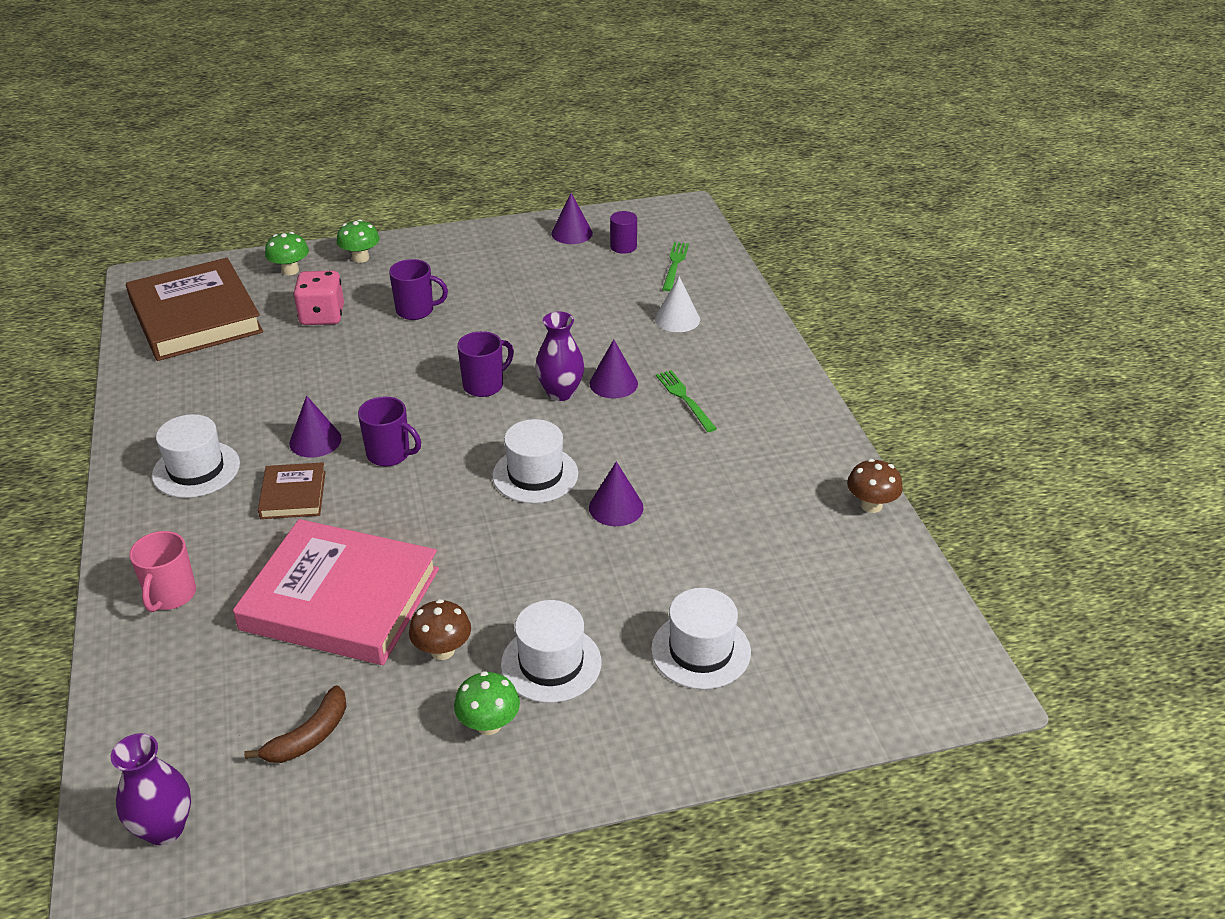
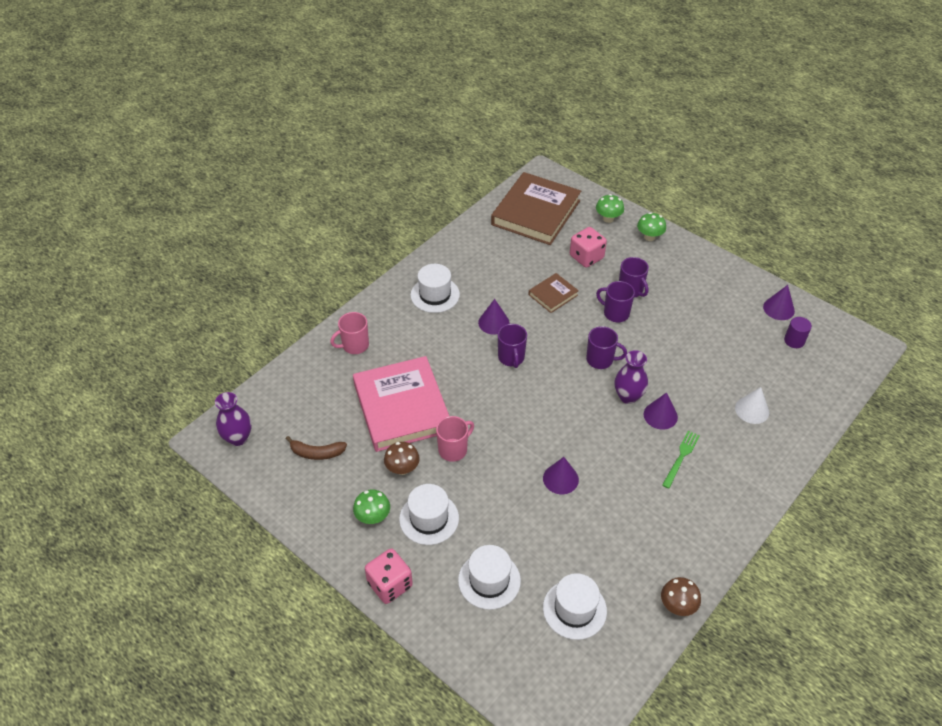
camera: 55 degrees right, 10 degrees up
(293, 495) = (450, 341): brown book -> brown book (553, 295)
(433, 339) = (615, 313): none -> purple mug
(468, 582) = (453, 449): none -> pink mug
(535, 474) = (552, 427): white hat -> white hat (574, 609)
(616, 761) = (390, 584): none -> pink dice
(675, 265) = (805, 376): green fork -> none

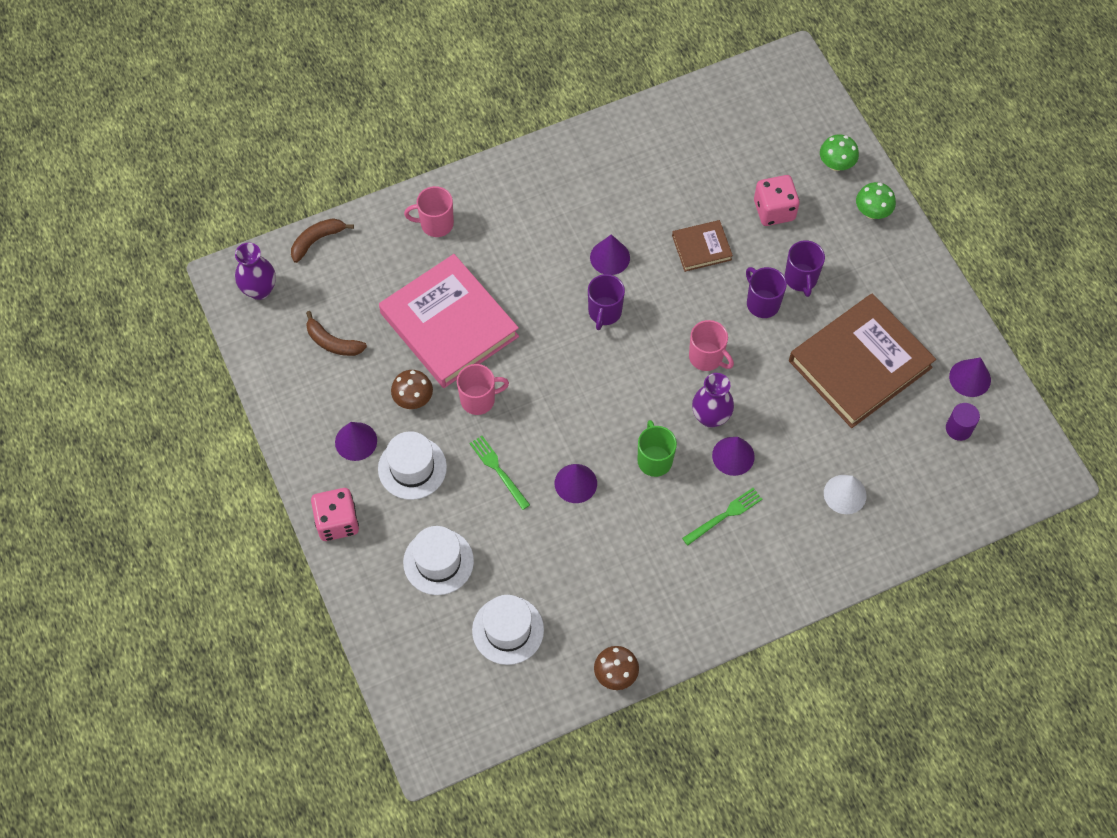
camera: 25 degrees right, 15 degrees up
(268, 388) = (317, 240): none -> brown banana
(373, 517) = (356, 441): green mushroom -> purple cone
(402, 407) = (449, 325): pink book -> pink book turned 45 degrees counterclockwise
(435, 295) = (561, 192): white hat -> none
(497, 493) = (498, 470): none -> green fork
(536, 212) = (749, 120): brown book -> brown book (860, 364)
(600, 360) = (706, 357): purple mug -> pink mug
(607, 440) = (654, 460): none -> green mug

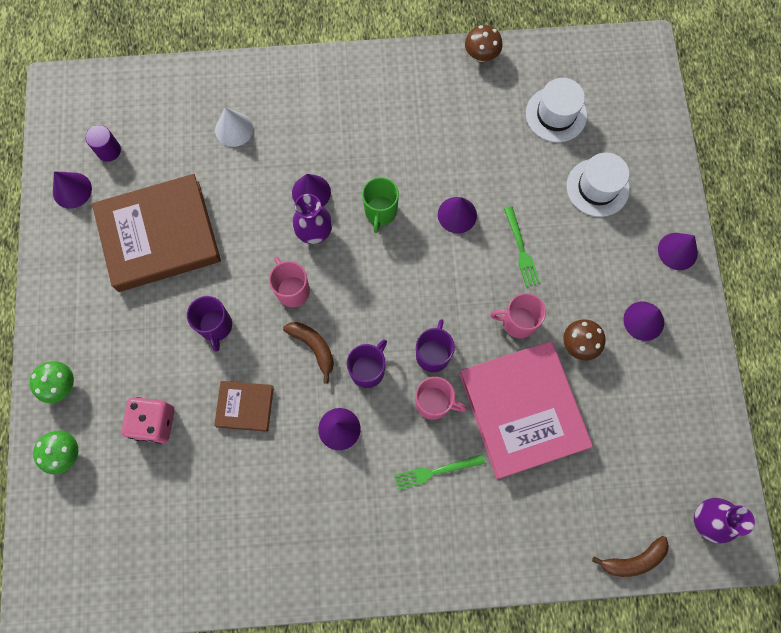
camera: 160 degrees left, 10 degrees up
(332, 342) = (643, 432): brown banana -> brown banana (314, 347)
(337, 522) = (677, 251): pink dice -> purple cone
(412, 468) = (598, 278): white hat -> none
(435, 224) = (502, 534): pink mug -> pink mug (434, 403)
(724, 516) = (342, 145): green fork -> green fork (435, 471)
(801, 279) = (167, 338): purple mug -> purple mug (433, 354)

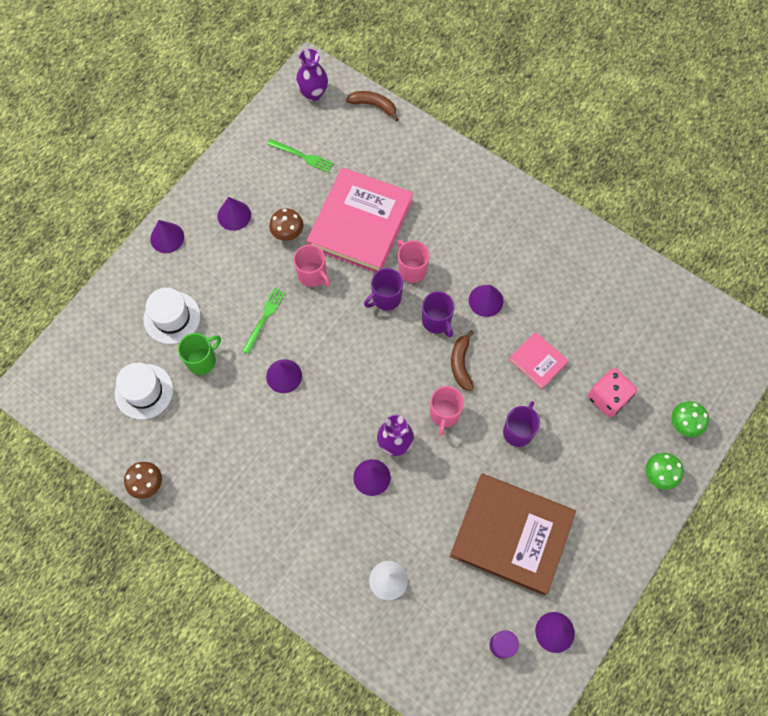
camera: 140 degrees left, 5 degrees down
(245, 406) = (538, 361): brown book -> pink book
(368, 370) = (436, 321): purple mug -> purple mug turned 105 degrees counterclockwise
(380, 212) = (335, 421): green mug -> green mug (202, 360)
(435, 471) = (445, 231): green fork -> green fork (302, 156)

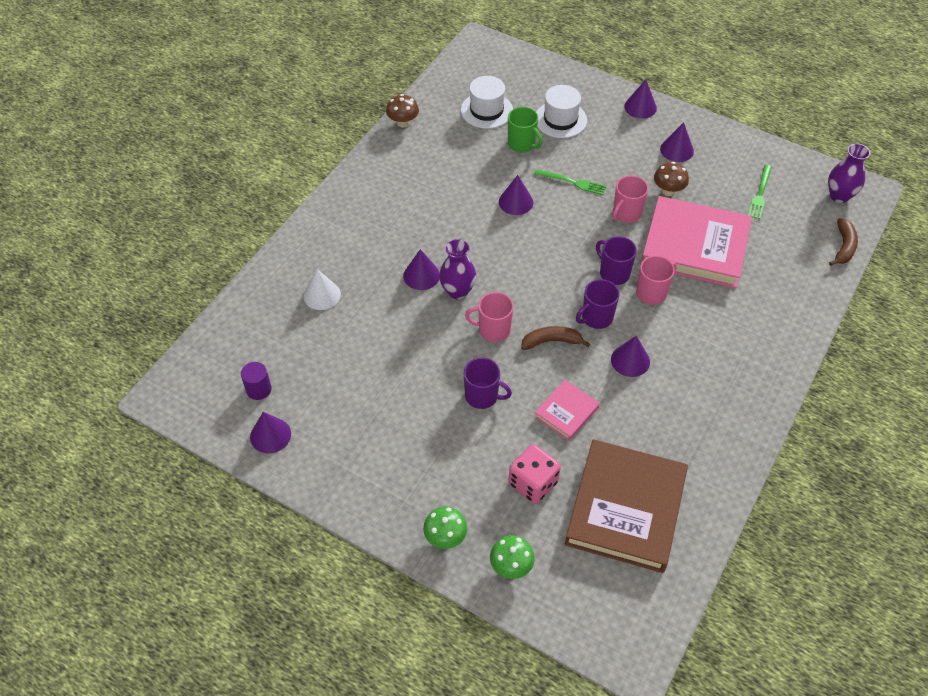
camera: 85 degrees right, 15 degrees down
(511, 534) = (369, 394): brown book -> brown book (625, 508)

